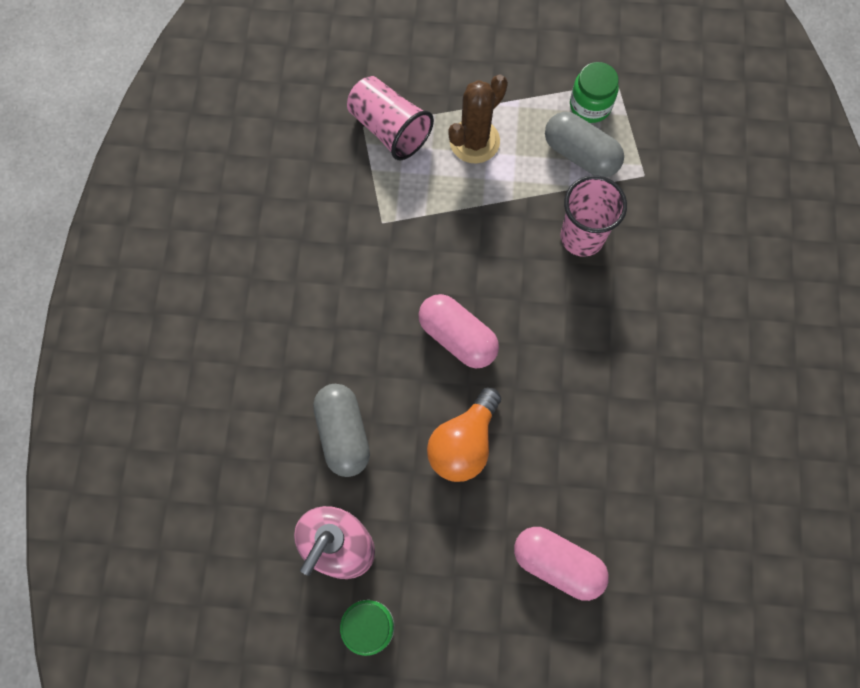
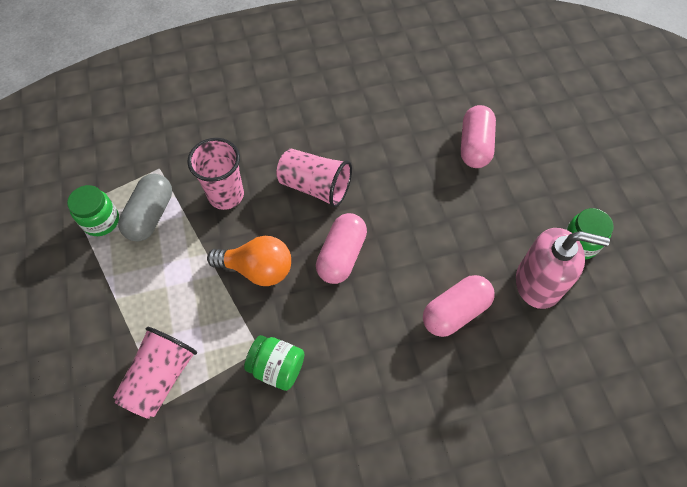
camera: 110 degrees left, 10 degrees down
(343, 434) = (455, 312): grey capsule -> pink capsule
(356, 233) = (277, 367): none -> green jar
(463, 443) = (422, 225): orange light bulb -> orange light bulb (257, 269)
(474, 141) = (157, 299): brown cactus -> none
(560, 339) = (315, 187): none -> pink cup

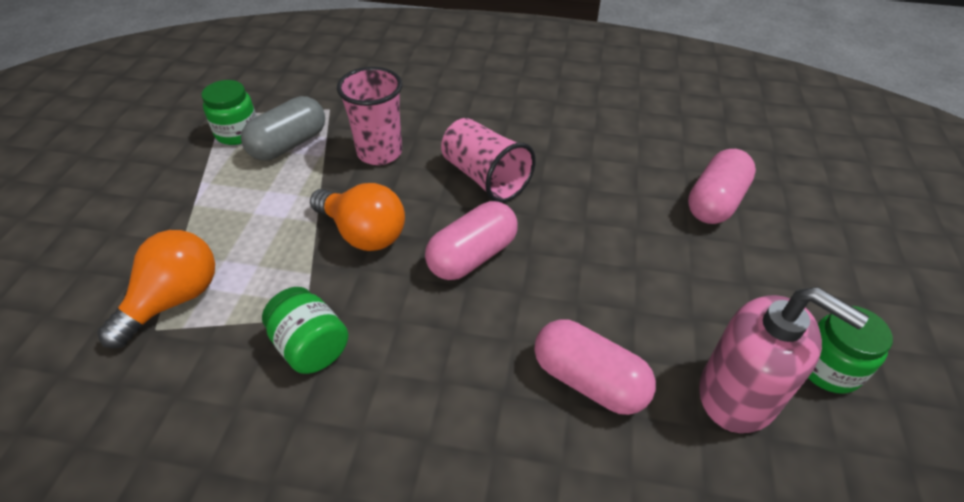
camera: 25 degrees right, 15 degrees down
(160, 378) = (174, 300): pink cup -> orange light bulb
(455, 312) = (589, 380): pink capsule -> pink capsule turned 45 degrees clockwise

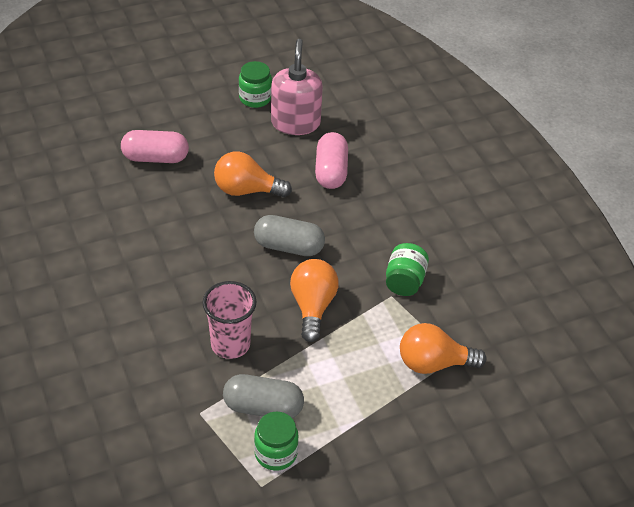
camera: 125 degrees left, 0 degrees up
(472, 256) = (289, 247): pink capsule -> grey capsule
(485, 177) = (213, 272): pink cup -> none
(604, 261) = (246, 190): none -> orange light bulb

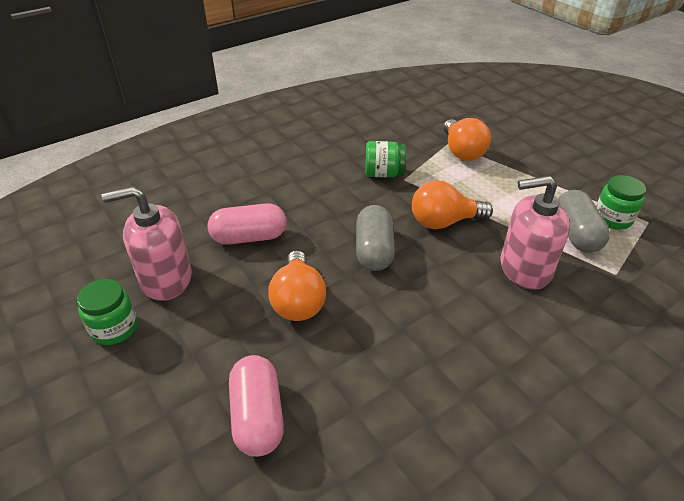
camera: 100 degrees left, 5 degrees down
(230, 344) = (524, 269): pink cup -> pink soap dispenser

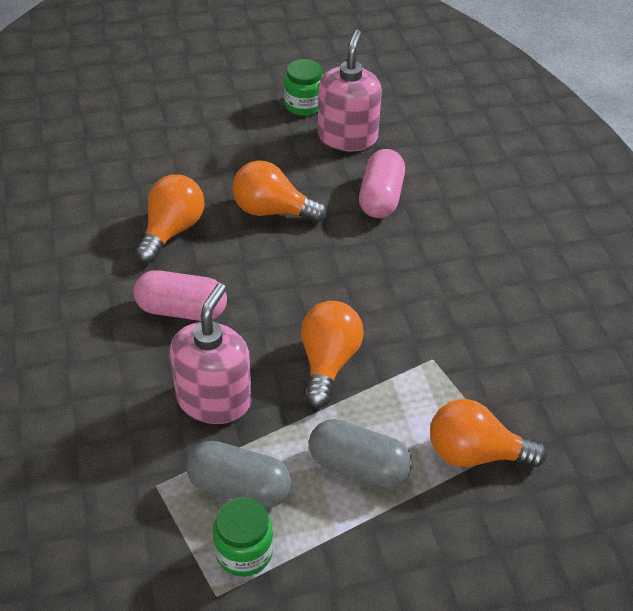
camera: 110 degrees right, 5 degrees up
(257, 416) = (170, 163): pink capsule -> pink capsule (182, 310)
(365, 369) = (172, 231): none -> orange light bulb
(374, 250) = (311, 284): grey capsule -> grey capsule (358, 467)
(384, 173) = (452, 342): green jar -> none

